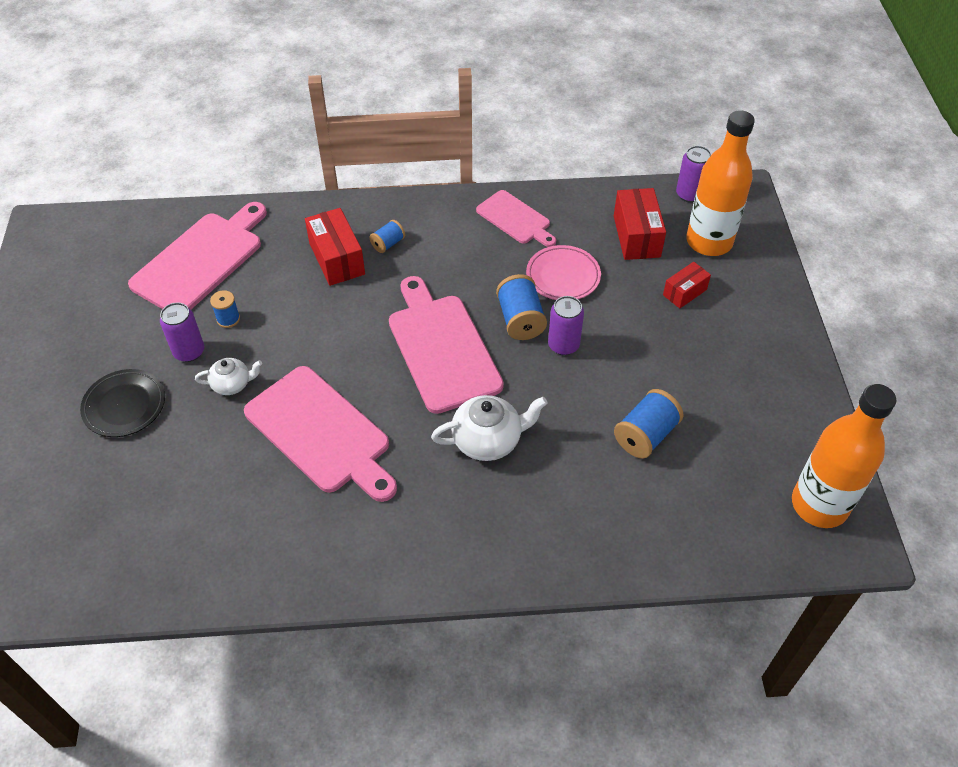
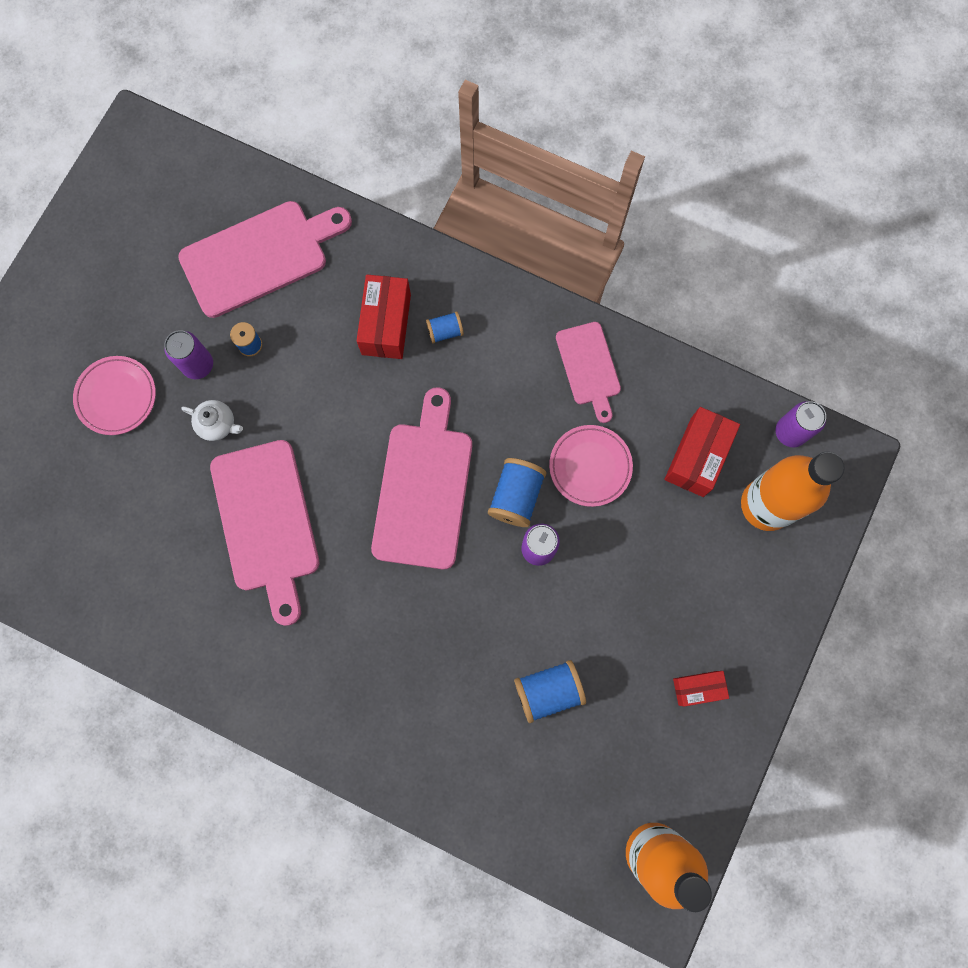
camera: 30 degrees right, 25 degrees up
(124, 406) = (116, 397): black plate -> pink plate
(488, 440) = (405, 614): white teapot -> none
(684, 292) = (697, 553): red box -> red box (697, 688)

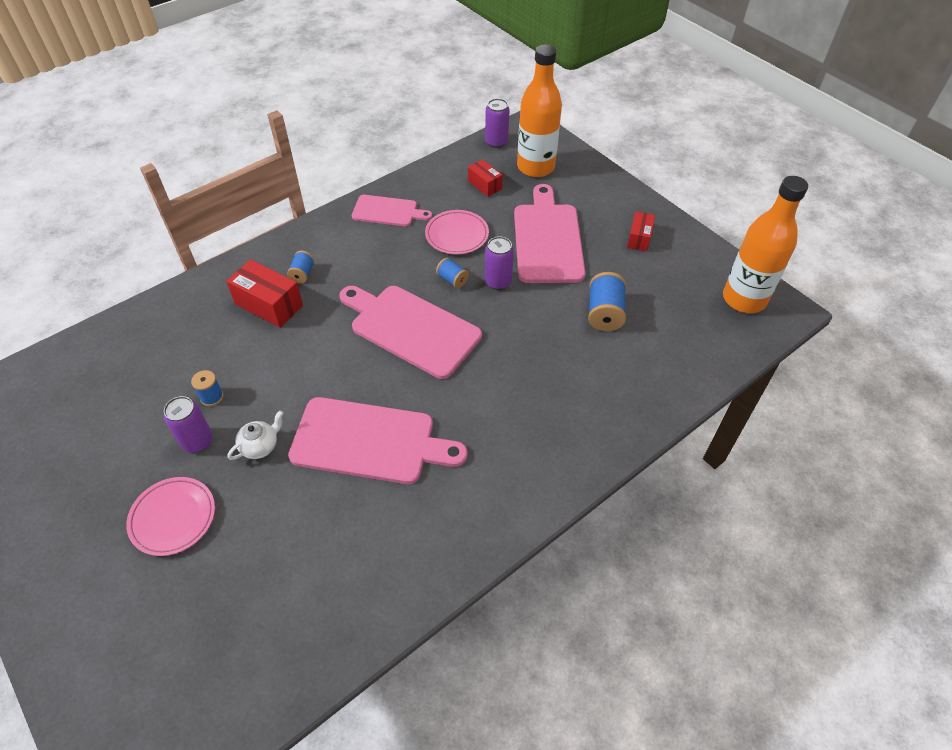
camera: 65 degrees left, 25 degrees down
(259, 256) = (145, 363): pink cutting board -> pink cutting board (547, 239)
(516, 496) = (452, 280): blue spool -> blue spool, size x0.58
(697, 457) = (484, 185): red box -> red box, size x0.61

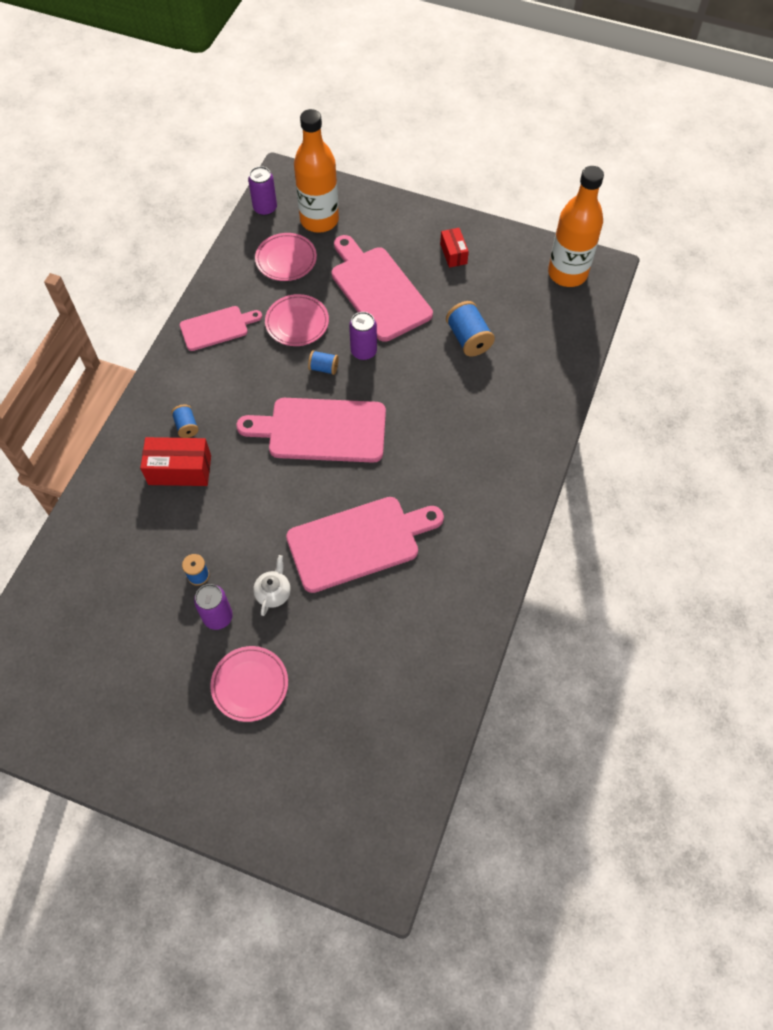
camera: 30 degrees left, 10 degrees up
(484, 185) = (286, 260): red box -> pink plate

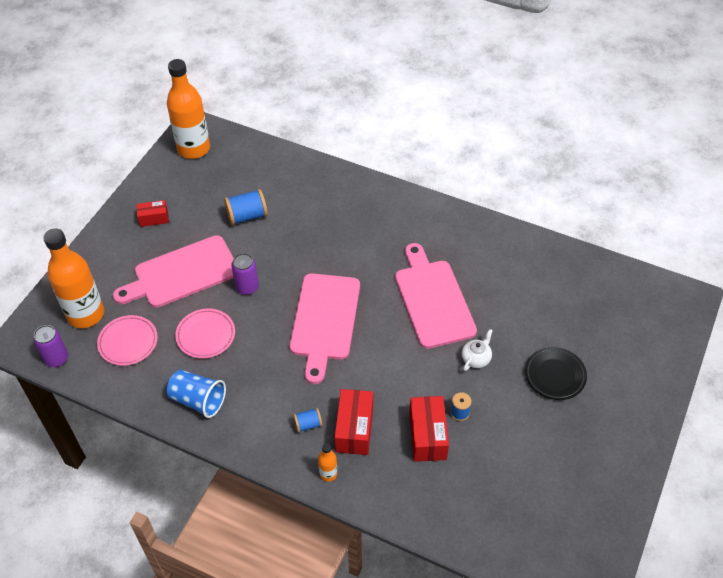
camera: 85 degrees left, 10 degrees down
(127, 450) = (328, 474): none -> orange bottle
(169, 542) = (427, 436): none -> red box
(217, 327) = (198, 400): pink cutting board -> blue cup
(218, 617) = (497, 398): purple can -> none
(250, 685) = (555, 375): pink plate -> black plate
(273, 592) = (476, 358): white teapot -> white teapot turned 105 degrees clockwise
(323, 368) = (260, 317): blue spool -> none

